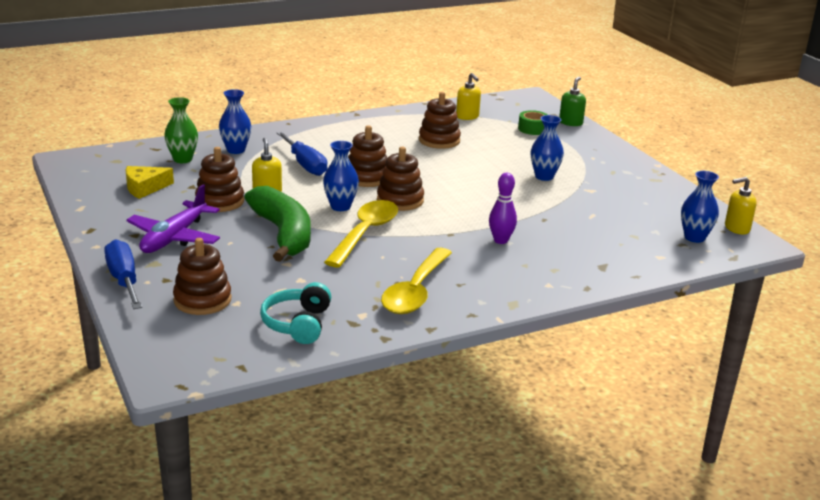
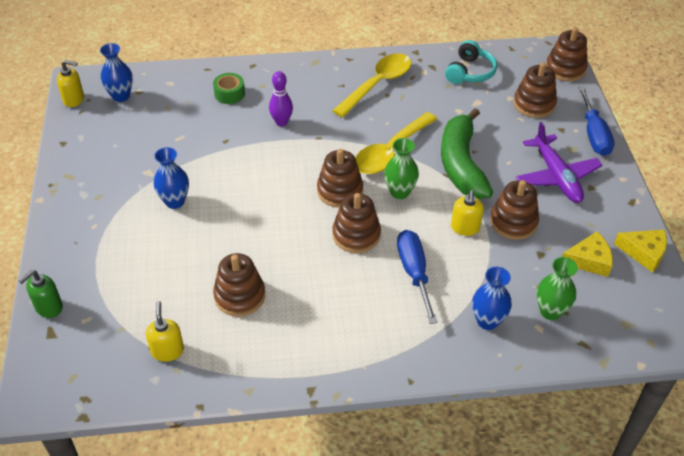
camera: 160 degrees left, 20 degrees up
(88, 198) = (644, 252): none -> yellow cheese
(156, 350) = (565, 69): none -> brown stacking toy
(174, 238) = (556, 177): purple plane -> purple plane turned 120 degrees clockwise
(340, 206) = (399, 192): blue vase -> green vase
(532, 129) = (108, 301): green tape -> green tape (229, 94)

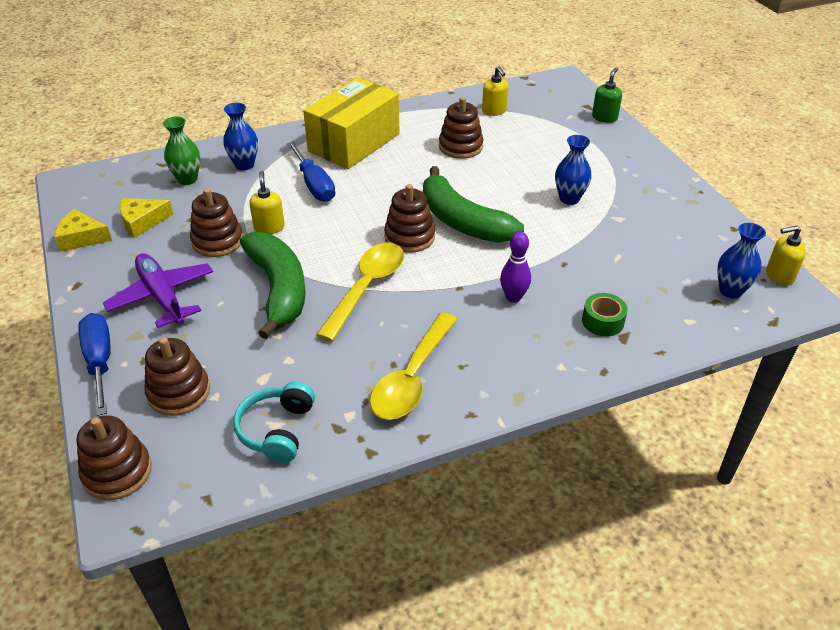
camera: 165 degrees right, 5 degrees down
(286, 197) = (462, 221): none -> green banana
(356, 235) = (378, 203): brown stacking toy -> none
(357, 331) = (354, 142): none -> yellow box
(399, 192) = (344, 247): green vase -> none

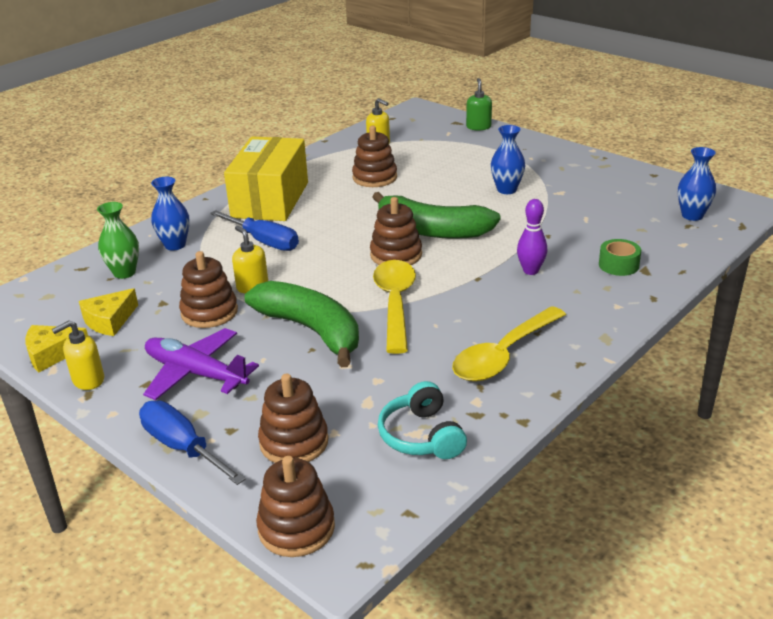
camera: 25 degrees left, 10 degrees down
(412, 377) = (503, 355): yellow spoon -> yellow spoon turned 45 degrees clockwise
(779, 276) = (716, 196): yellow soap dispenser -> yellow soap dispenser (88, 380)

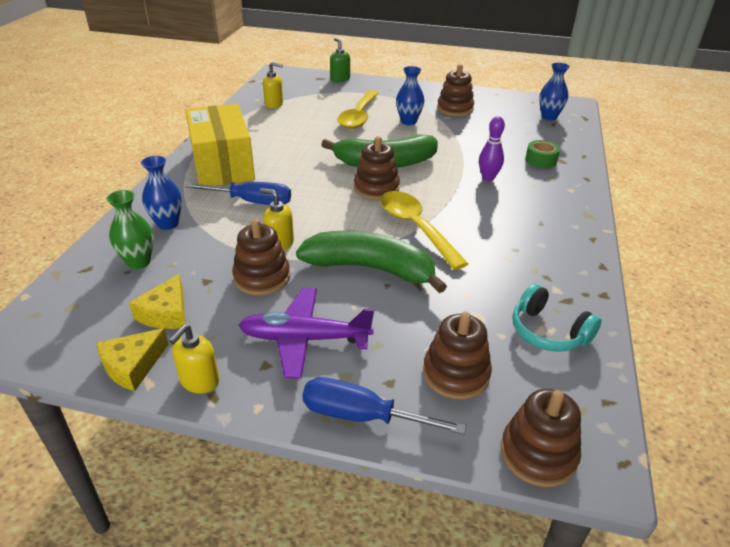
camera: 30 degrees left, 5 degrees up
(374, 177) = (296, 130): brown stacking toy -> brown stacking toy (455, 109)
(503, 355) = (537, 247): yellow spoon -> yellow spoon (359, 116)

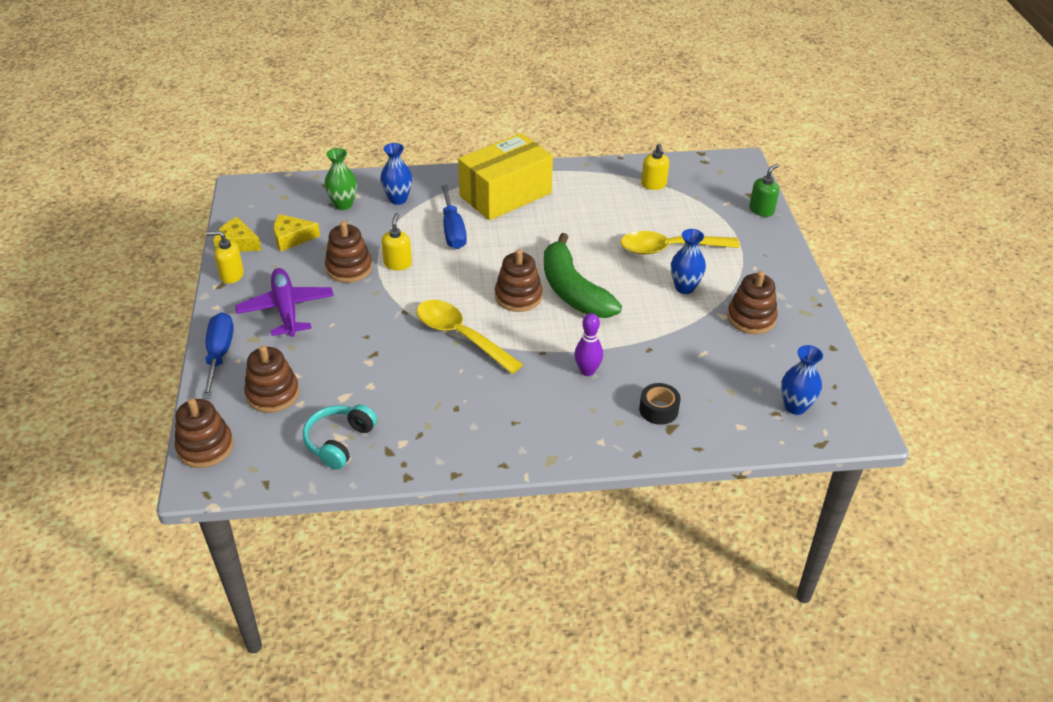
camera: 70 degrees right, 5 degrees up
(370, 268) = (385, 322): green banana -> none
(415, 228) = (461, 336): yellow spoon -> yellow spoon turned 90 degrees counterclockwise
(541, 160) = (658, 410): green tape -> black tape

